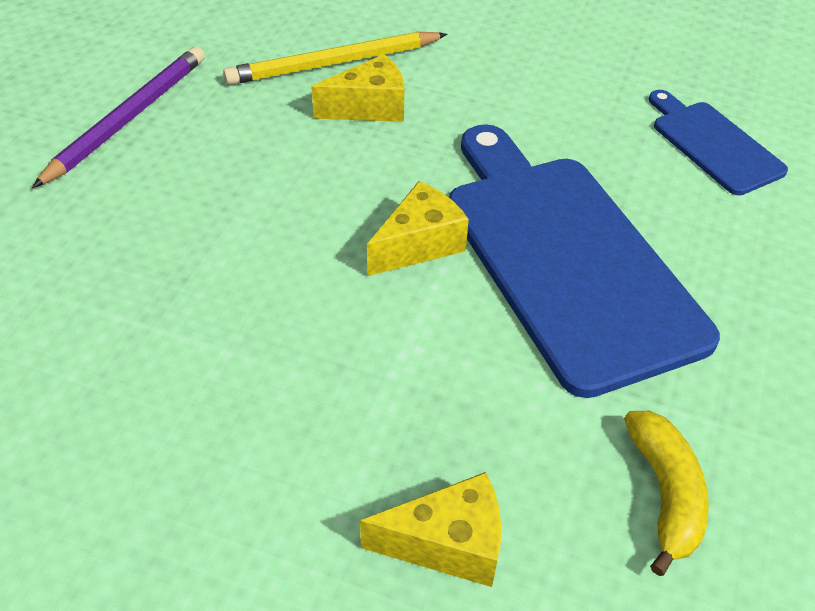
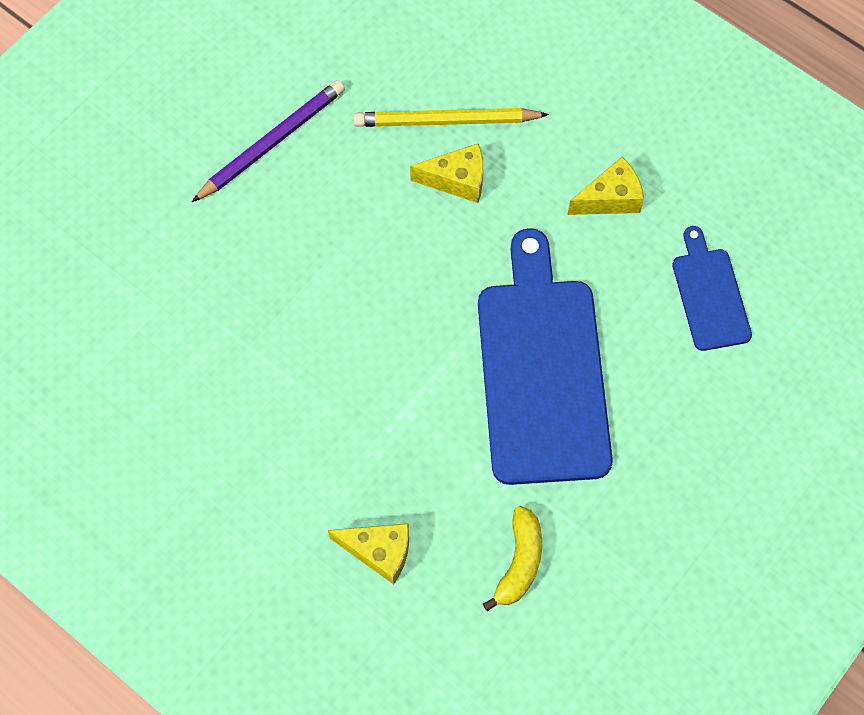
camera: 20 degrees right, 20 degrees up
(419, 245) = (444, 328): yellow cheese -> yellow cheese (610, 199)

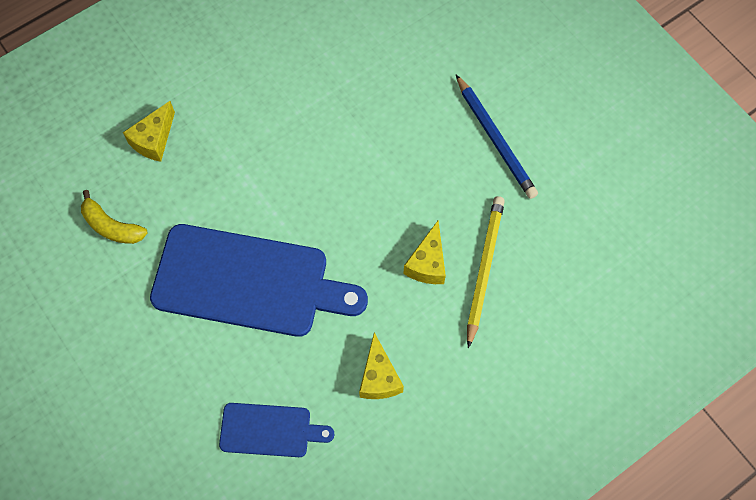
camera: 105 degrees right, 0 degrees up
(272, 143) = (495, 139): purple pencil -> blue pencil

